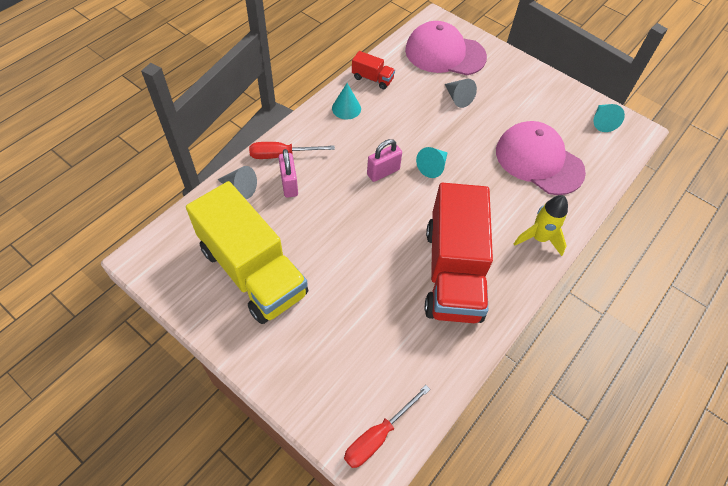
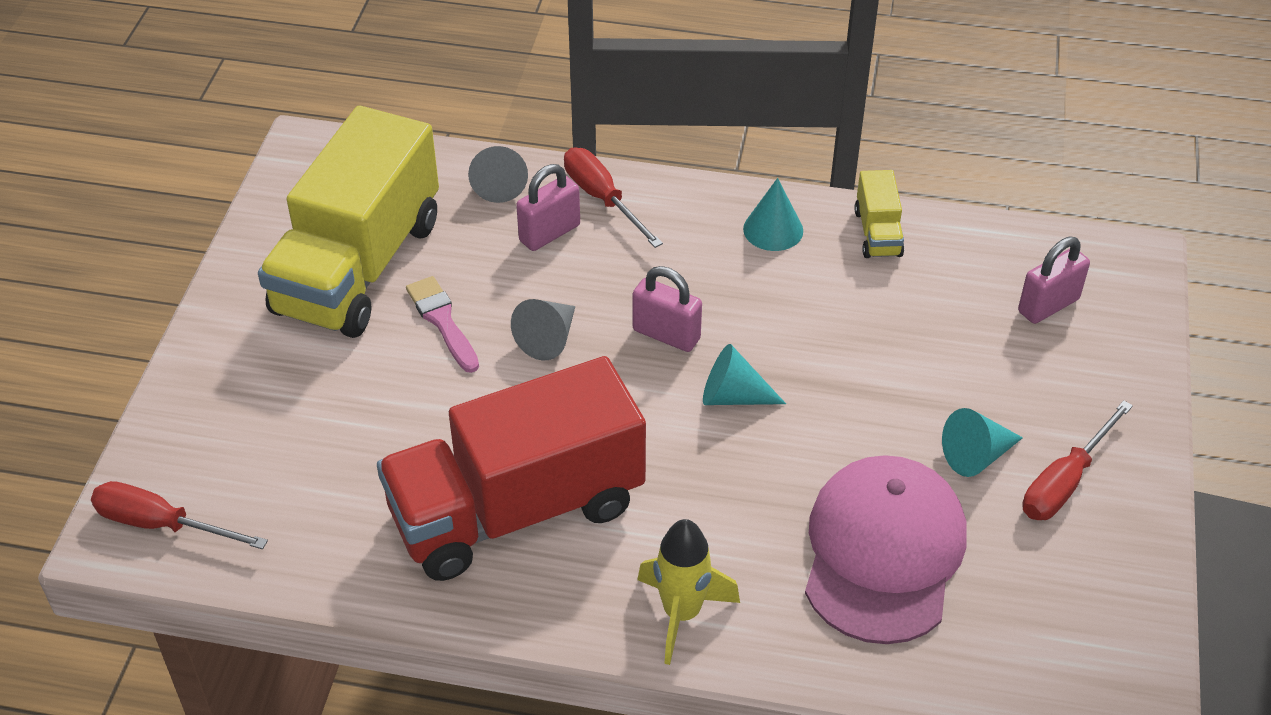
camera: 65 degrees right, 10 degrees down
(317, 251) = (442, 321): none -> pink brush
(372, 79) = (877, 233): red truck -> yellow truck
(445, 53) = (1048, 305): pink cap -> pink padlock
(458, 98) = (942, 369): grey cone -> grey cone (548, 338)
(531, 94) = (1064, 482): none -> red screwdriver
(602, 122) = (1098, 632): turquoise cone -> turquoise cone (976, 456)

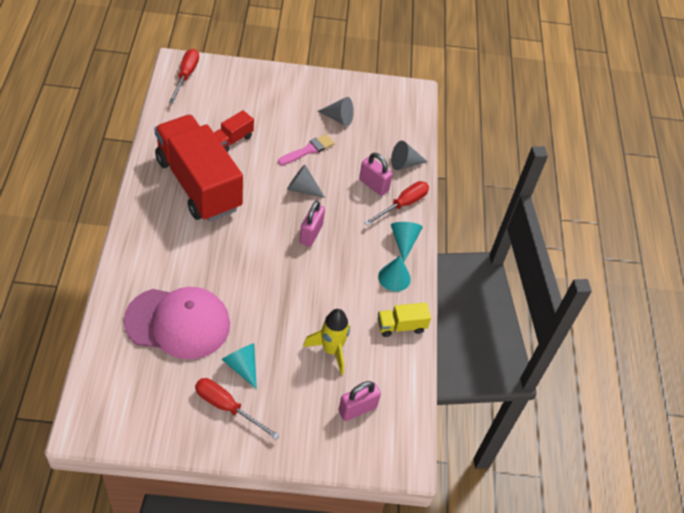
camera: 75 degrees right, 5 degrees up
(358, 266) = (338, 118): yellow truck -> grey cone
(392, 445) = (232, 140): none -> red truck
(681, 613) = (142, 244): yellow rocket -> yellow rocket (331, 350)
(733, 396) = (273, 262): turquoise cone -> turquoise cone (404, 241)
(1048, 305) = (357, 409): pink padlock -> pink padlock turned 75 degrees counterclockwise

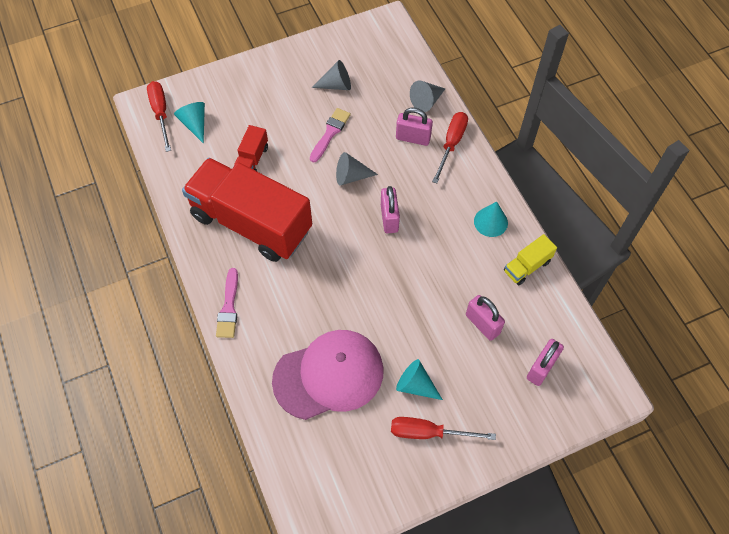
camera: 20 degrees left, 10 degrees up
(137, 235) = (229, 307): none -> pink brush
(331, 350) = (482, 324): yellow rocket -> pink padlock
(404, 241) = (476, 181): turquoise cone -> turquoise cone (194, 124)

